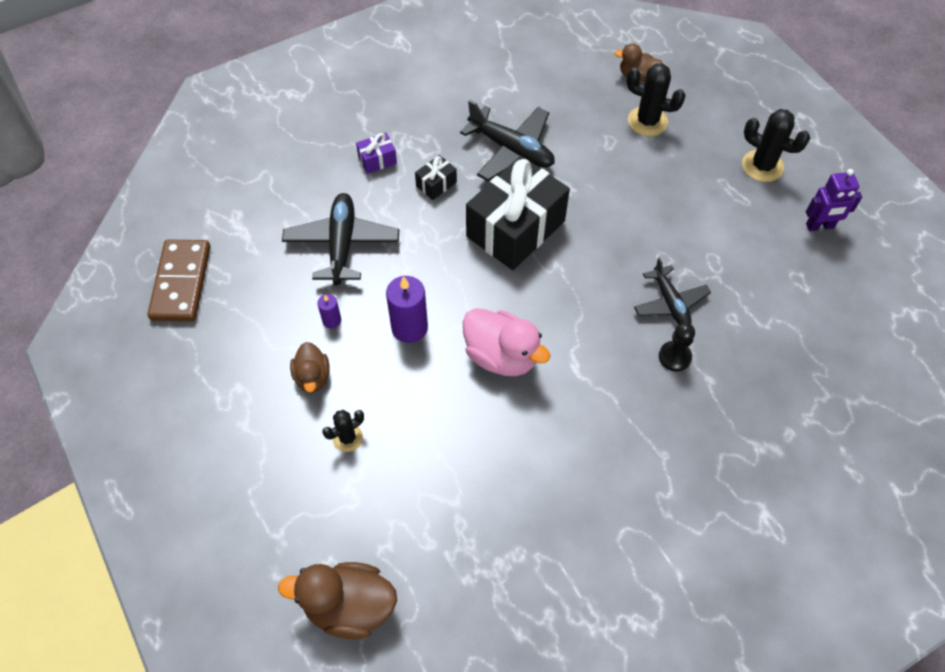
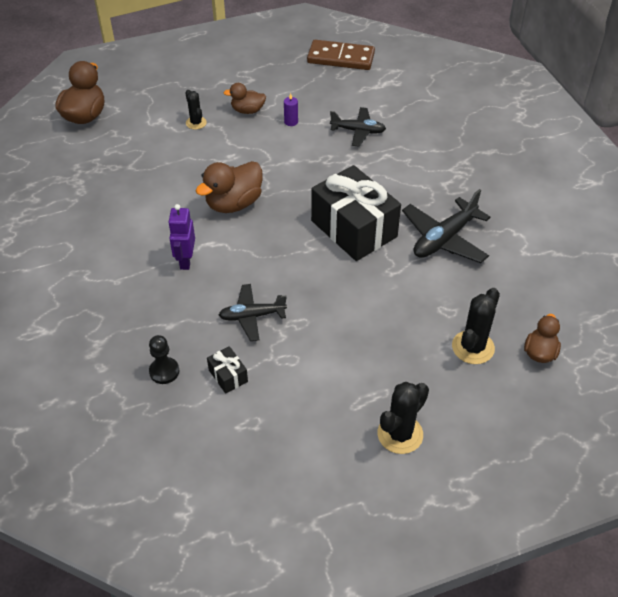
camera: 100 degrees right, 10 degrees down
(342, 244) = (358, 131): black plane -> black plane, size x0.66
(377, 160) = (441, 156): purple gift -> none
(409, 328) = (273, 158): purple candle -> none
(436, 184) = (410, 187): black gift -> black gift (228, 376)
(501, 356) = (234, 203): pink duck -> brown duck
(674, 357) = (198, 307): black pawn -> black pawn (164, 371)
(820, 226) = (310, 463): purple robot -> purple robot (185, 260)

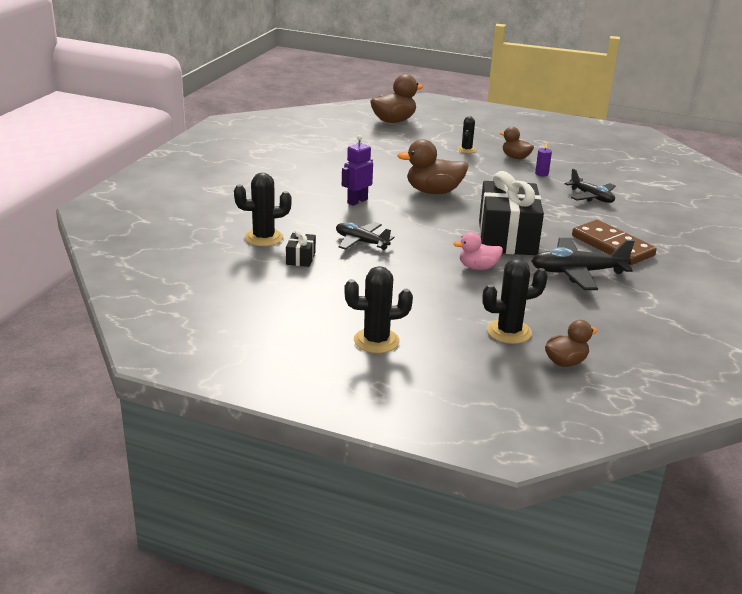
camera: 40 degrees right, 20 degrees down
(164, 371) = (263, 238): black pawn -> black cactus
(341, 58) = (637, 160): brown domino -> brown domino (612, 246)
(373, 284) = (478, 267): none -> pink duck

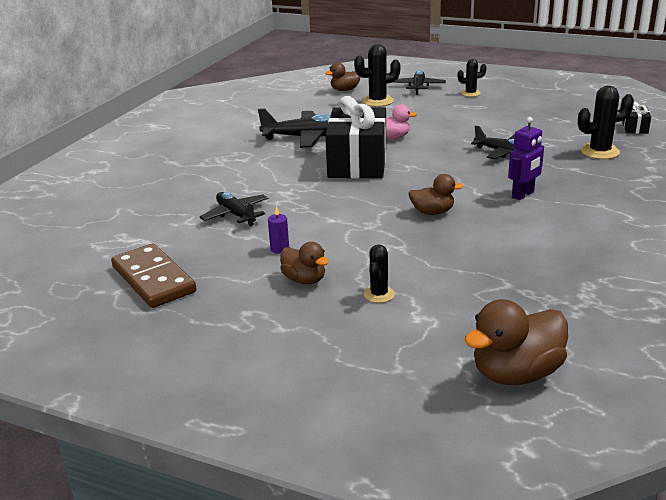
camera: 175 degrees left, 0 degrees up
(300, 258) = (552, 137): black gift -> black gift (635, 128)
(376, 341) = (470, 93): black cactus -> black cactus, size x0.62
(433, 192) = (432, 212): brown duck -> brown duck, size x0.61
(453, 362) = (418, 87): none -> black plane
(612, 246) = (256, 160): brown domino -> brown domino (154, 279)

